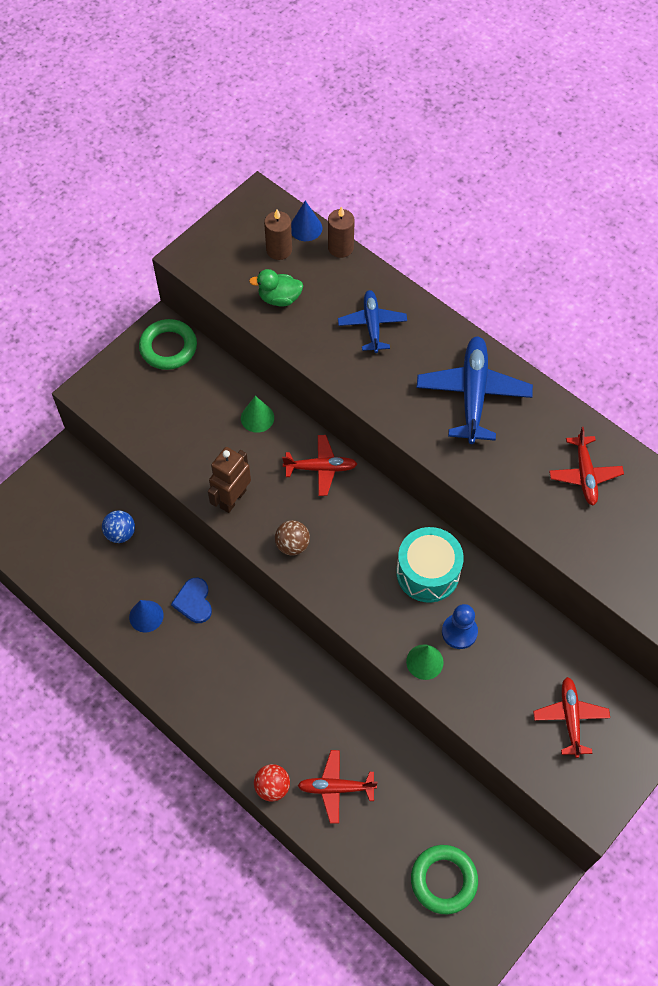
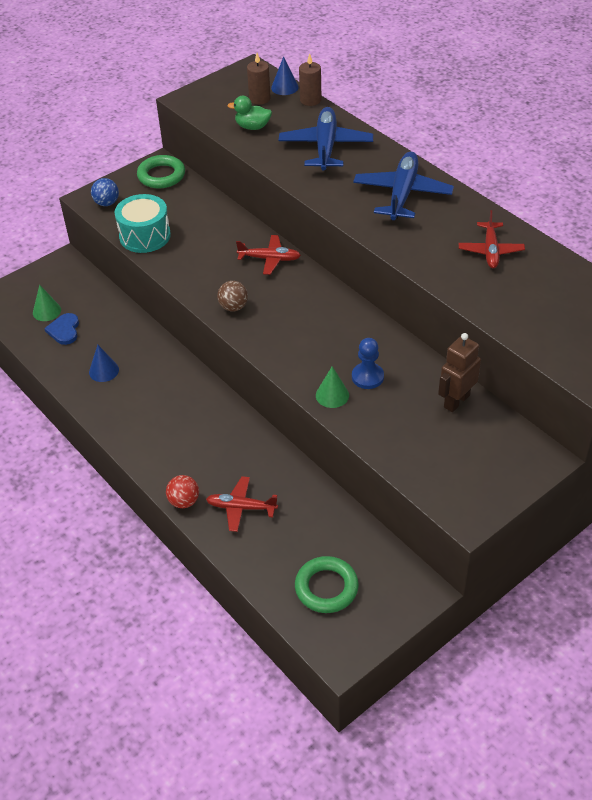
camera: 10 degrees right, 15 degrees down
(121, 533) = (97, 314): blue ball -> blue ball (107, 203)
(194, 601) = (147, 364): blue heart -> blue heart (64, 330)
(232, 498) = (190, 273): brown robot -> brown robot (456, 401)
(257, 418) = (223, 223): green cone -> green cone (46, 311)
(372, 325) = (326, 147): blue plane -> blue plane, size x1.61
(427, 573) = (347, 334): turquoise drum -> turquoise drum (145, 236)
(570, 718) = (458, 446): red plane -> none

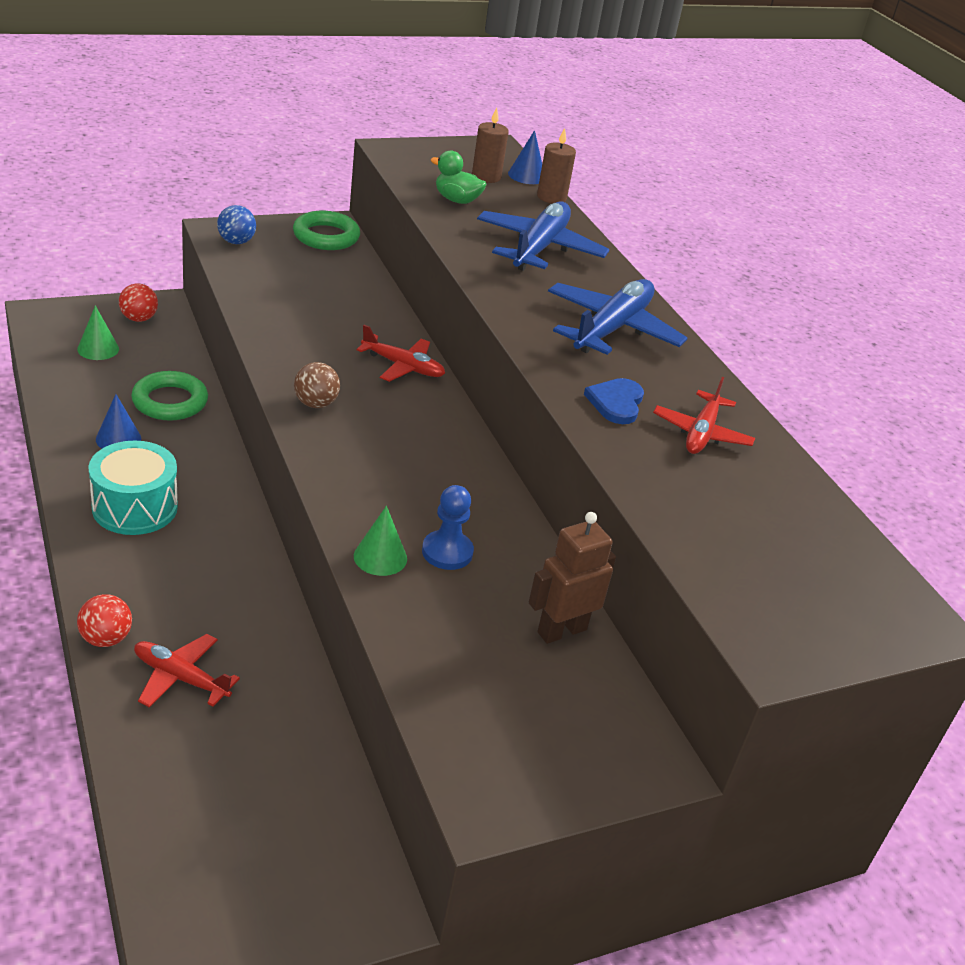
camera: 10 degrees right, 10 degrees down
(57, 278) = (139, 318): none -> red ball
(64, 330) = (103, 376): blue heart -> blue heart (616, 403)
(145, 236) = (257, 289): turquoise drum -> turquoise drum (135, 507)
(326, 588) = (230, 843): green ring -> green ring (170, 401)

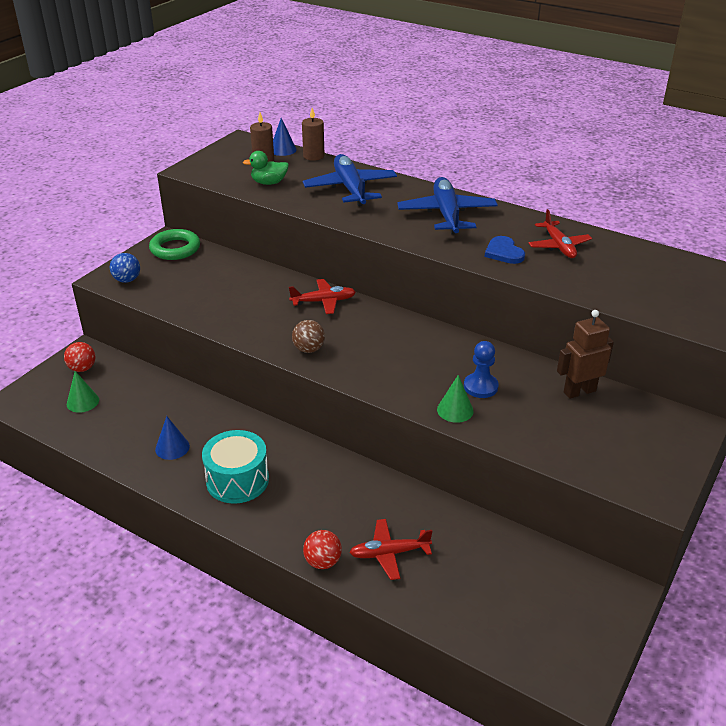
camera: 30 degrees left, 0 degrees up
(170, 401) = (172, 407): green ring -> none
(561, 631) = (579, 391): brown robot -> brown robot turned 45 degrees clockwise

